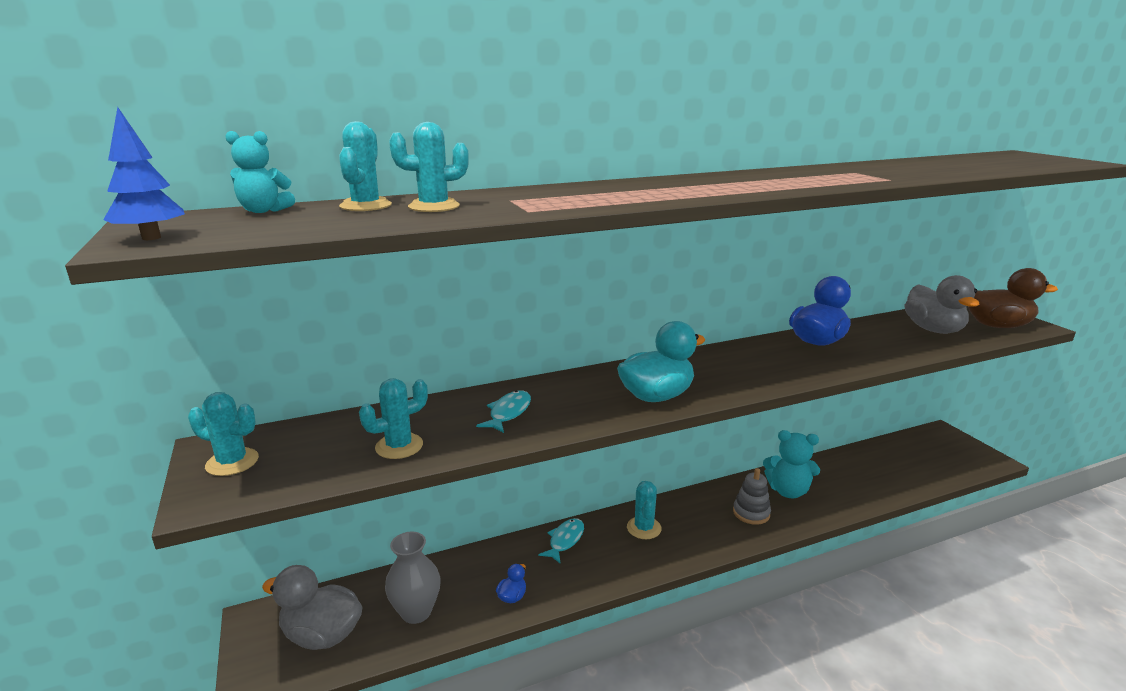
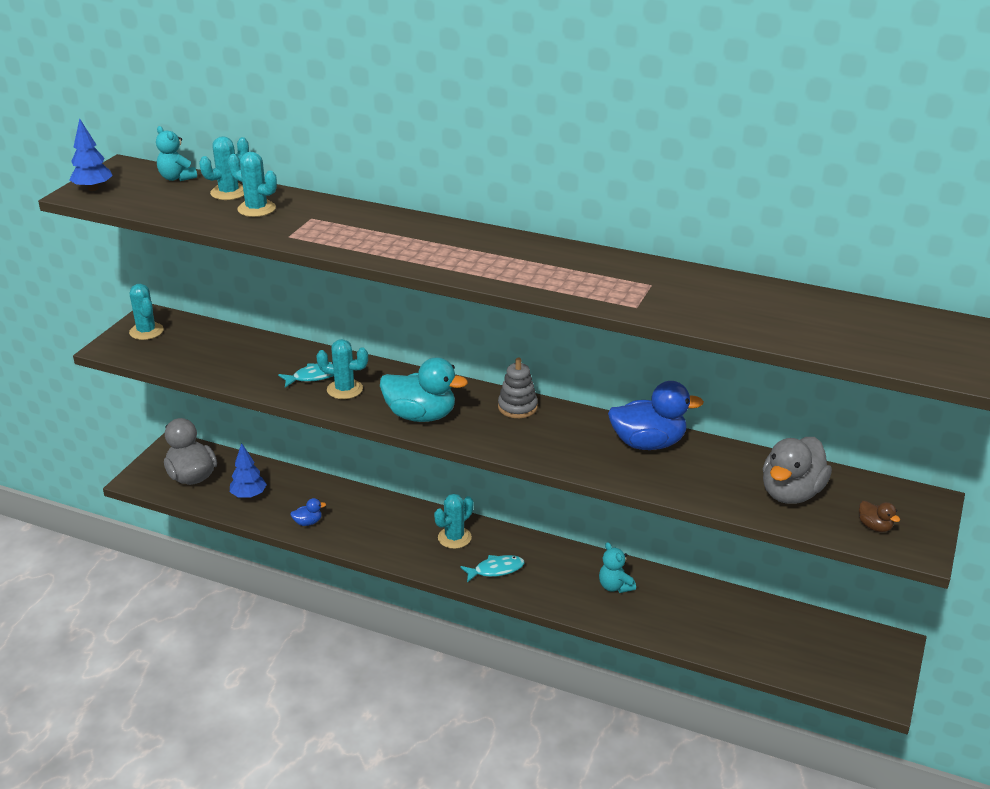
camera: 45 degrees right, 10 degrees up
(399, 446) = (227, 366): turquoise cactus -> turquoise cactus (344, 389)
(416, 612) = (249, 495): grey vase -> blue tree
(565, 540) = (390, 511): turquoise fish -> turquoise fish (496, 570)
(751, 513) = (551, 580): grey stacking toy -> grey stacking toy (517, 407)
(788, 491) = (615, 586): turquoise teddy bear -> turquoise teddy bear, size x0.65
(997, 326) = (874, 527): brown duck -> brown duck, size x0.45

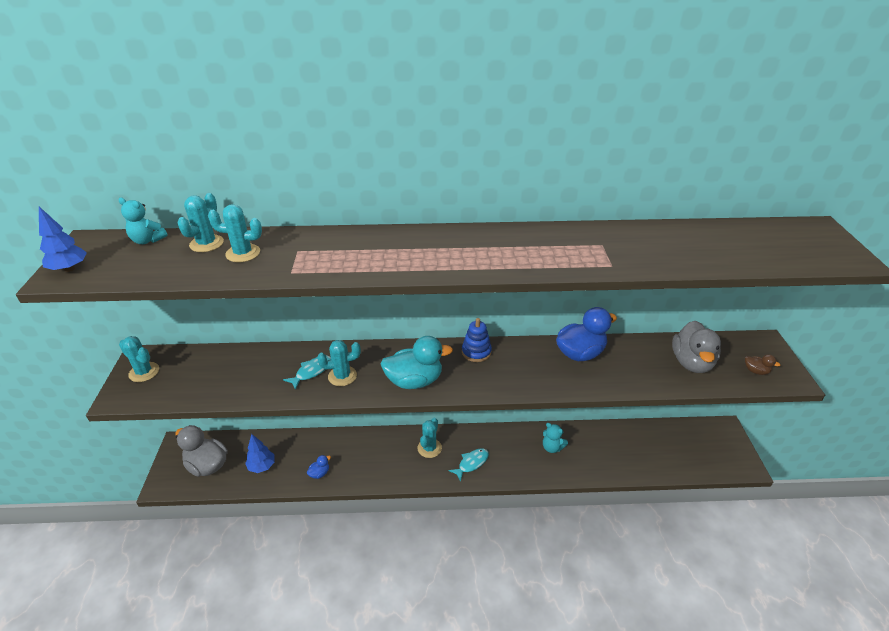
camera: 25 degrees left, 5 degrees up
(517, 407) = (476, 352): grey stacking toy -> blue stacking toy

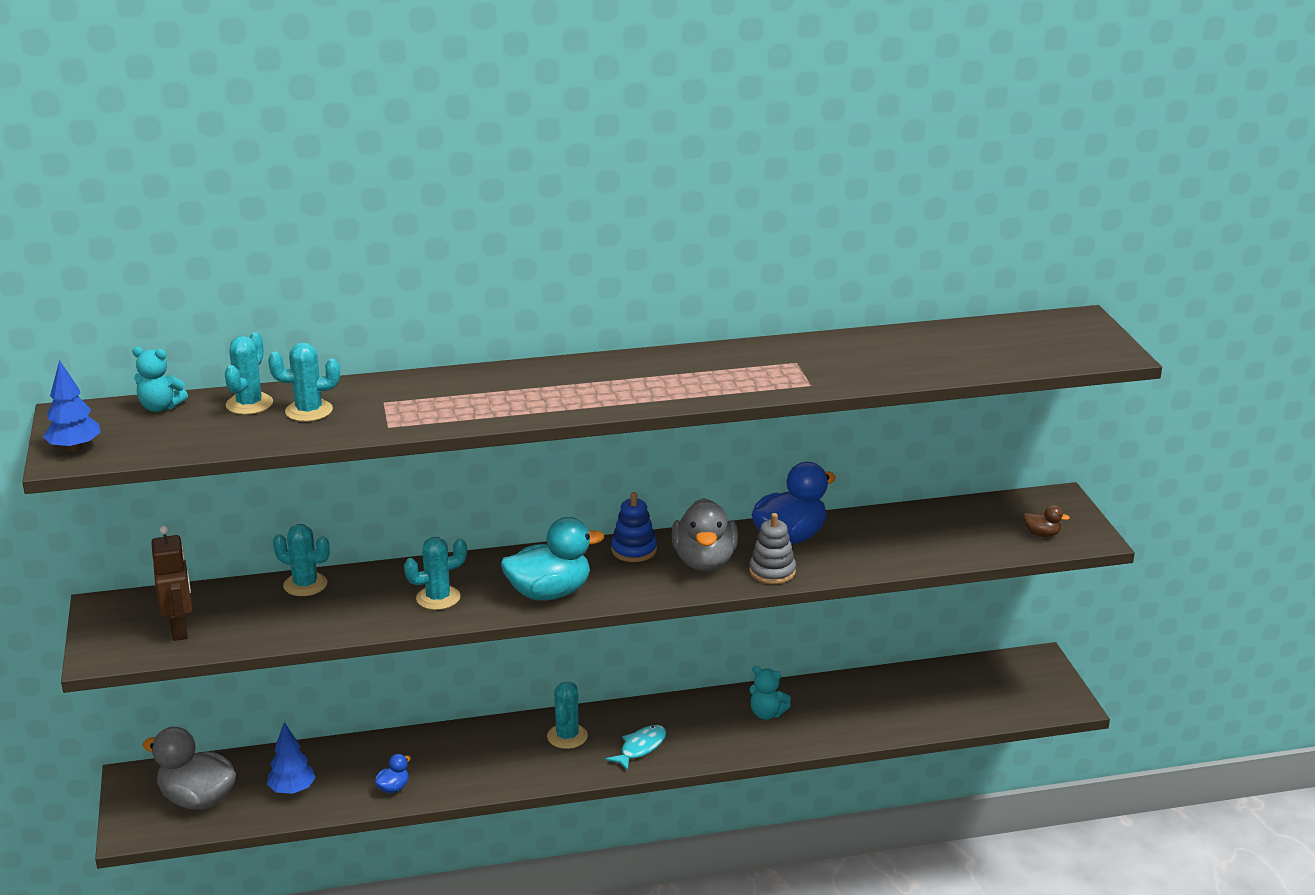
camera: 10 degrees left, 10 degrees down
(144, 372) = (123, 623): turquoise cactus -> turquoise cactus (305, 585)
(175, 382) = (180, 630): none -> brown robot
(312, 371) = (389, 597): turquoise fish -> none
(565, 381) = (772, 572): none -> grey stacking toy
(691, 363) = (952, 533): grey duck -> grey duck (704, 561)

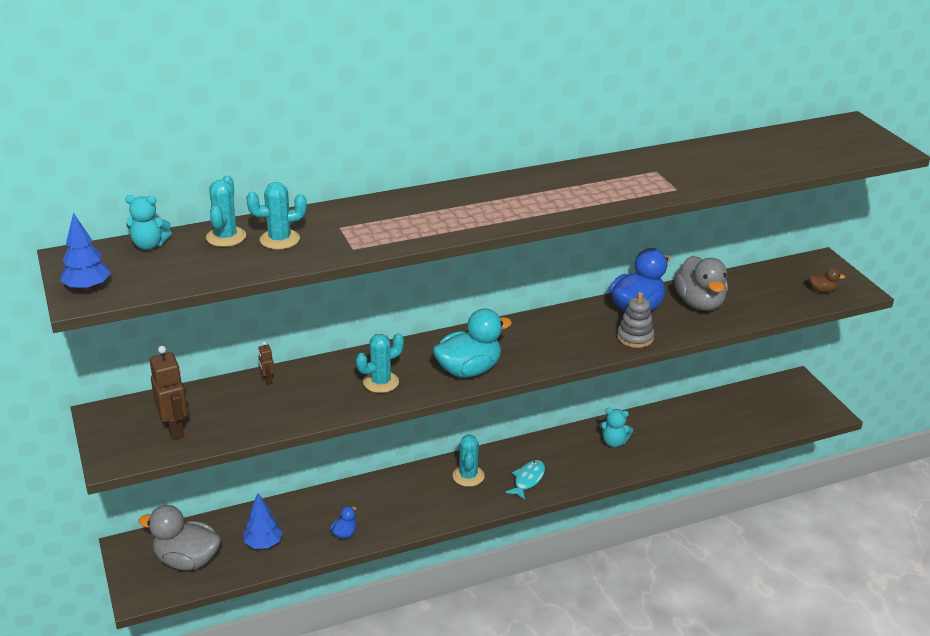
camera: 10 degrees left, 5 degrees up
(305, 585) = (267, 380): turquoise cactus -> brown robot
(634, 550) = (521, 328): blue stacking toy -> none
(704, 561) = (580, 333): grey duck -> grey duck (699, 303)

